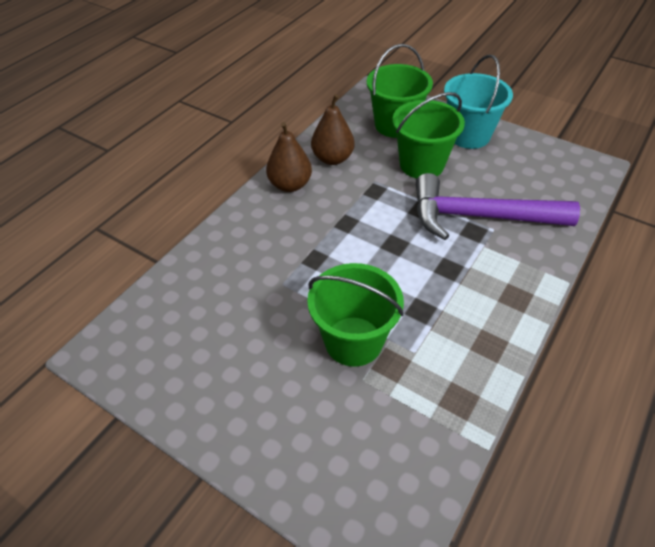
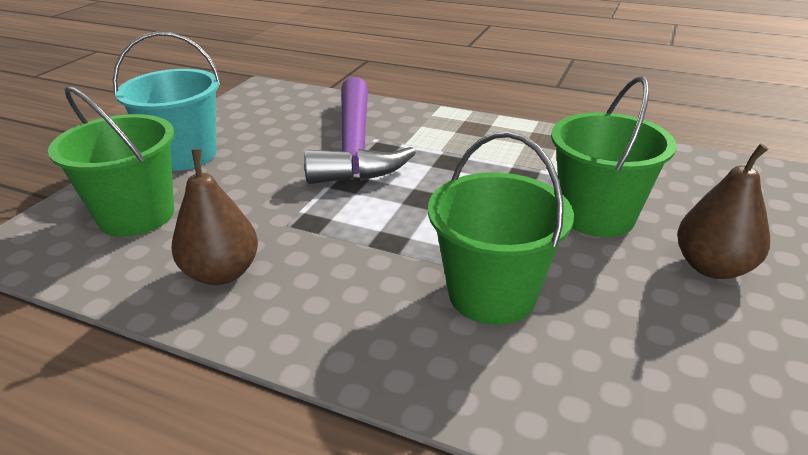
camera: 100 degrees left, 15 degrees down
(290, 185) = (298, 316): brown pear -> brown pear (712, 267)
(421, 164) = (248, 187): green bucket -> green bucket (492, 294)

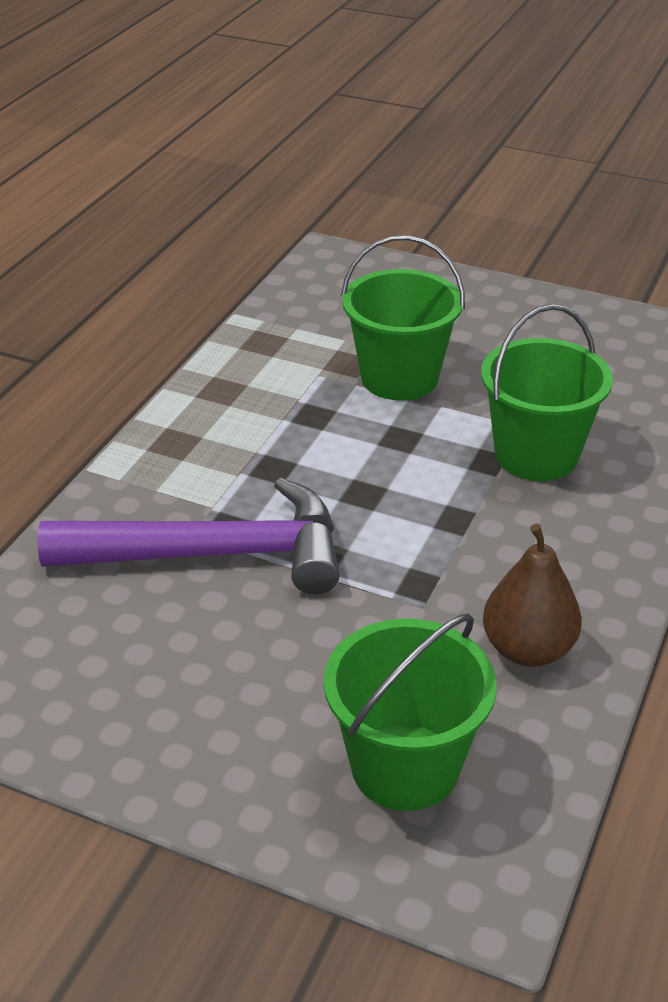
camera: 90 degrees left, 5 degrees up
(185, 155) = (216, 752): turquoise bucket -> none
(712, 267) = (481, 333): brown pear -> none

